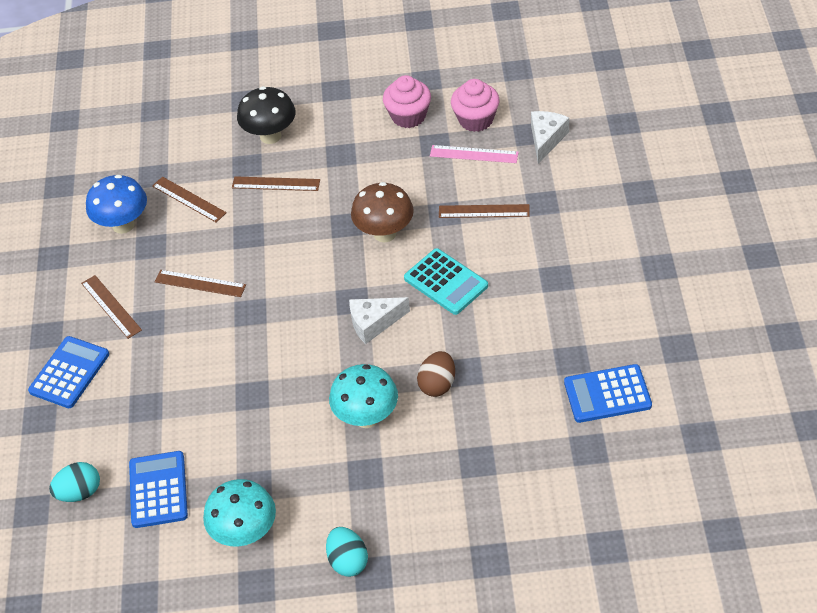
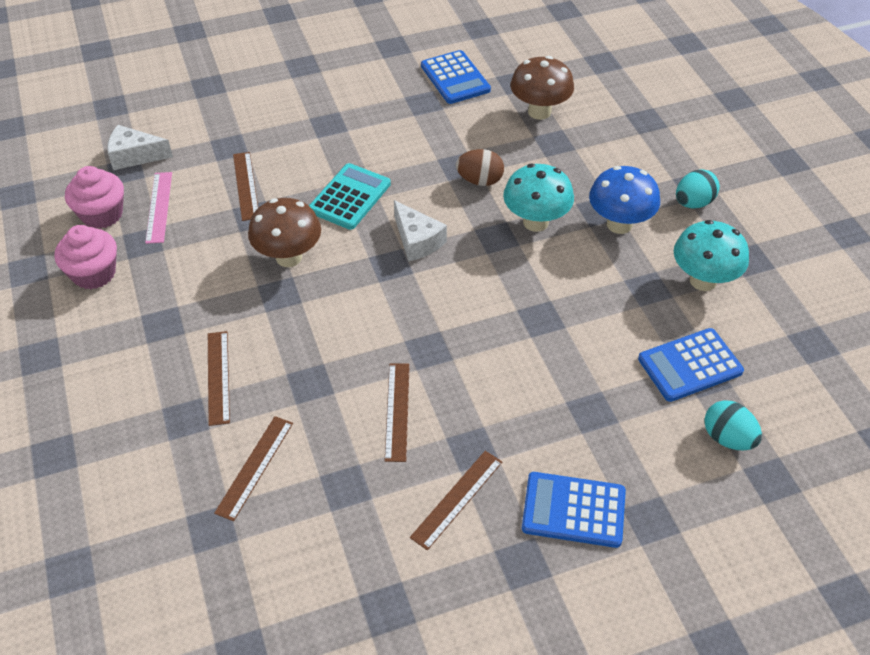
camera: 110 degrees left, 0 degrees up
(123, 225) = (312, 534): blue mushroom -> blue mushroom (619, 224)
(270, 136) = (129, 405): black mushroom -> none
(530, 459) = (539, 112): none -> brown mushroom

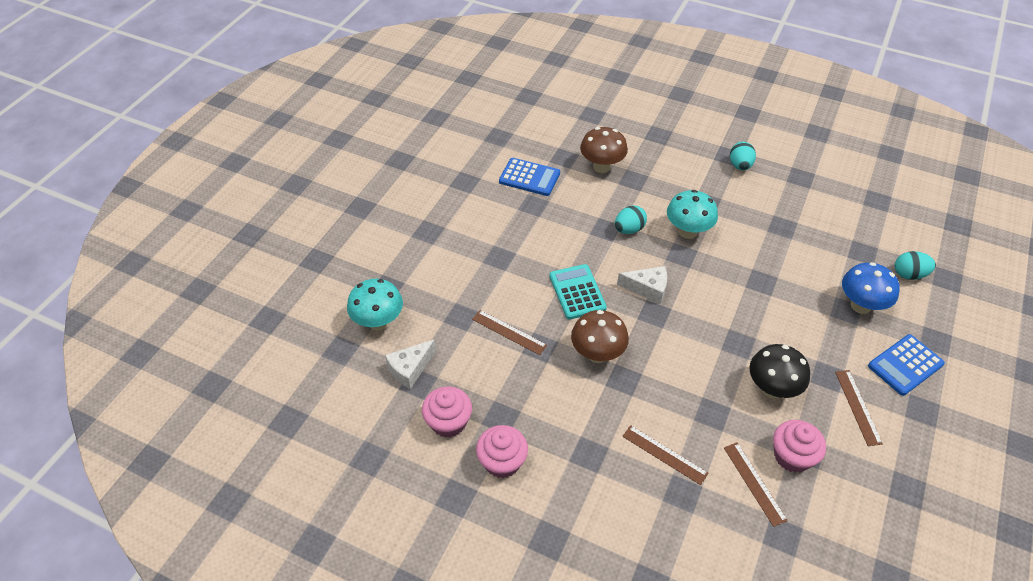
camera: 45 degrees left, 0 degrees up
(159, 207) = (477, 387): pink ruler -> none
(323, 478) = (792, 456): none -> pink cupcake
(397, 411) = (772, 389): brown ruler -> black mushroom
(479, 181) = (629, 229): brown egg -> turquoise egg
(619, 224) = (725, 202): blue mushroom -> blue mushroom (860, 305)
(690, 365) = (850, 252): blue calculator -> none
(703, 281) = (798, 204): turquoise mushroom -> turquoise mushroom (378, 322)

